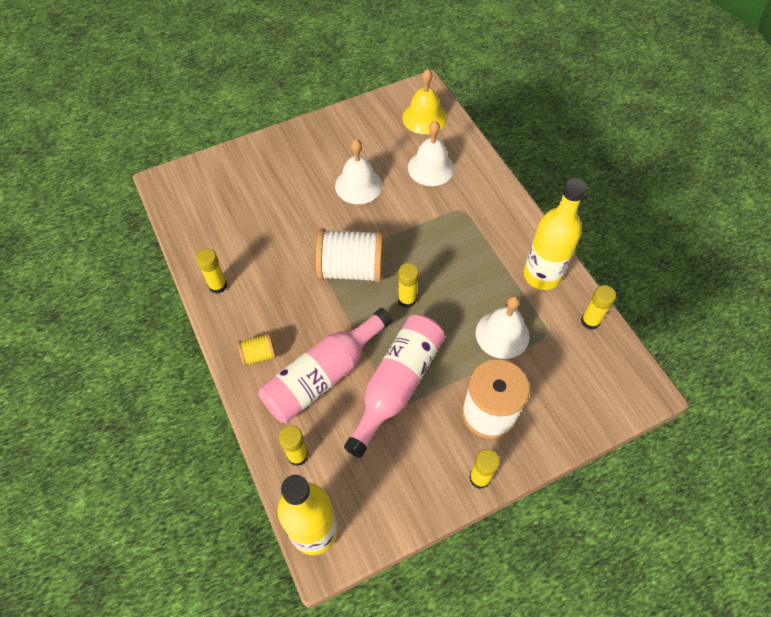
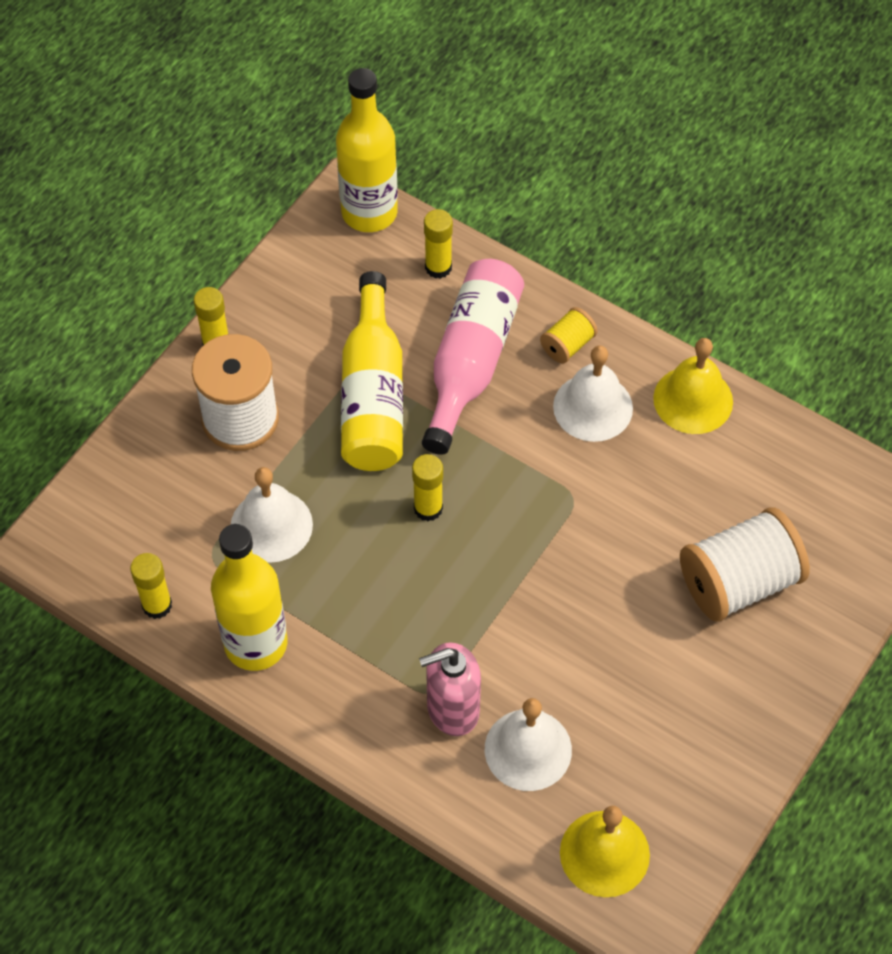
camera: 150 degrees right, 0 degrees up
(218, 285) = (693, 399): yellow glue stick -> yellow bell
(351, 269) = (534, 513): white spool -> white spool (739, 582)
(358, 185) = (620, 654): white bell -> white bell (593, 407)
(397, 384) = (373, 395): pink bottle -> yellow bottle
(456, 199) = (452, 709): none -> pink soap dispenser

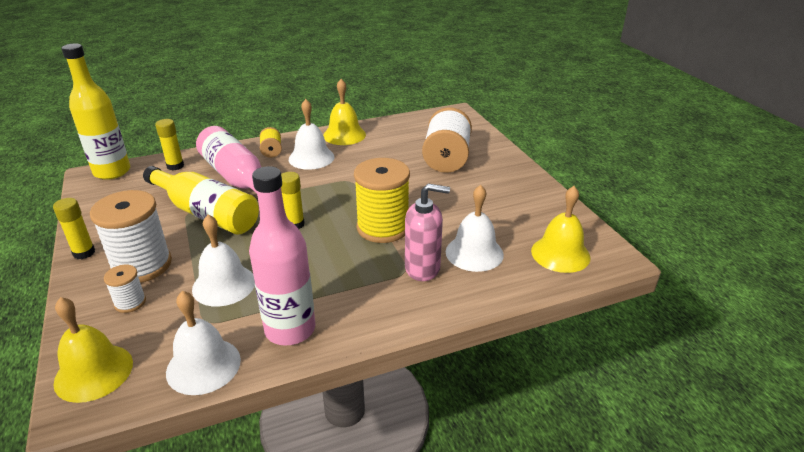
camera: 55 degrees left, 25 degrees down
(86, 521) = (94, 372): none -> yellow bell
(157, 605) = (203, 365): yellow glue stick -> white bell
(183, 463) = (130, 302): none -> white spool
(256, 643) = (290, 329): yellow bottle -> pink bottle
(452, 709) = (423, 268): pink soap dispenser -> pink soap dispenser turned 105 degrees counterclockwise
(499, 612) = (383, 228): none -> yellow spool

